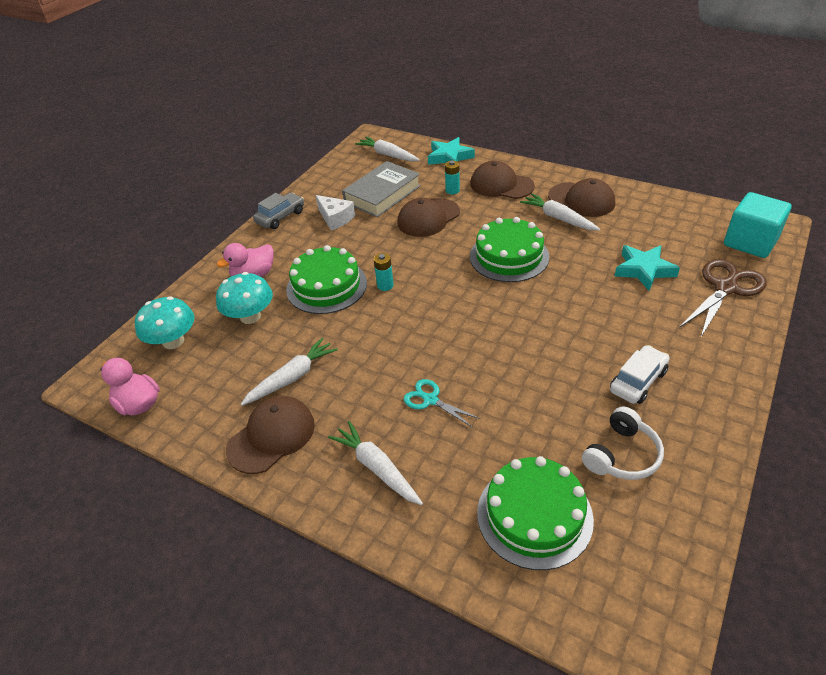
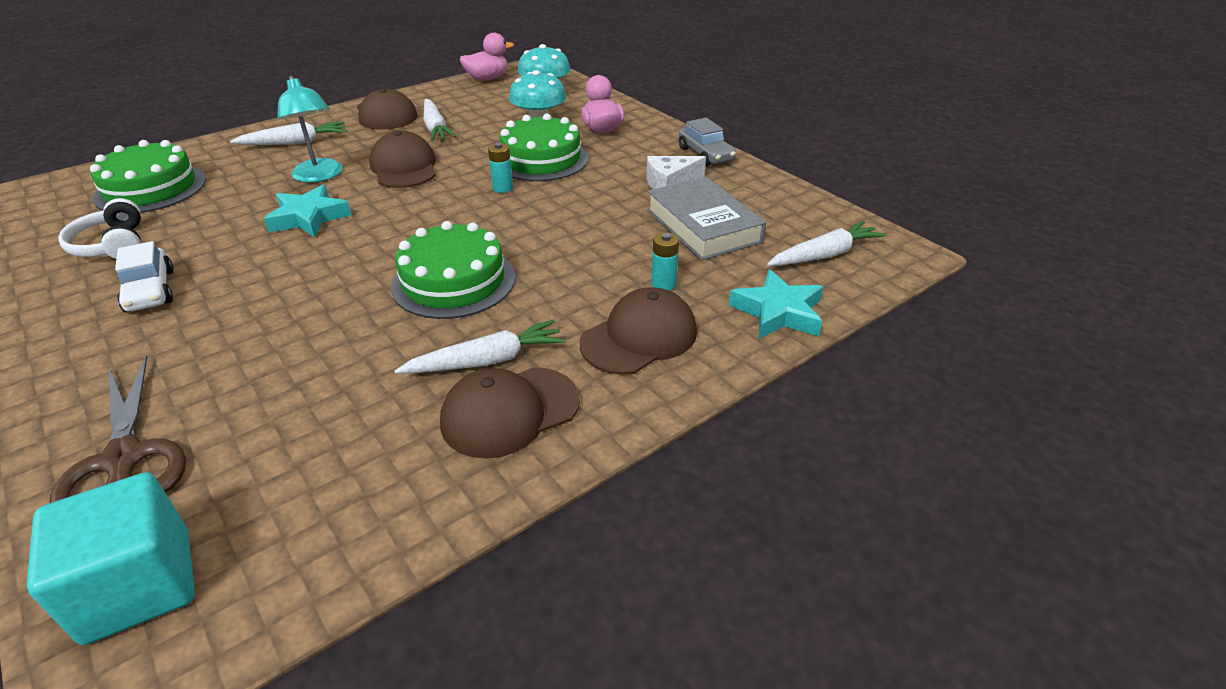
camera: 110 degrees right, 5 degrees down
(428, 218) = (608, 245): brown cap -> brown cap (404, 167)
(430, 400) = (319, 176): turquoise scissors -> turquoise lamp
(644, 270) = (274, 390): turquoise star -> turquoise star (309, 217)

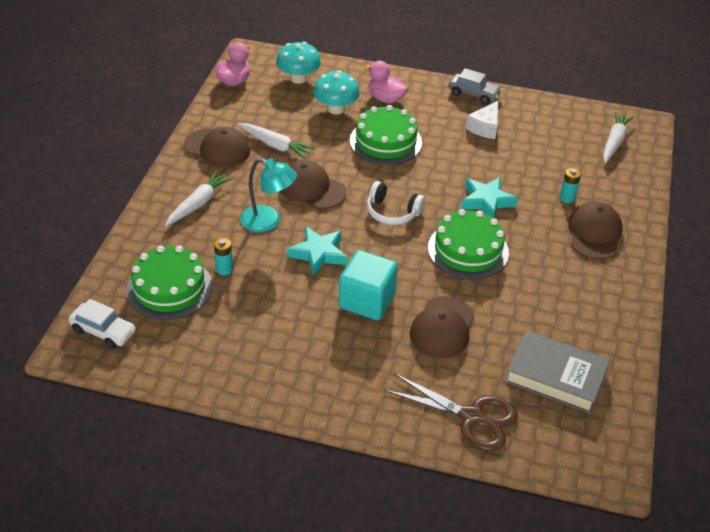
camera: 40 degrees left, 5 degrees up
(112, 245) = (232, 335): white headphones -> white headphones (392, 212)
(139, 585) = (566, 447): turquoise cube -> turquoise cube (367, 301)
(150, 291) = (317, 345): white car -> white car (103, 331)
(487, 361) = (548, 282): white carrot -> none
(503, 188) = (397, 175): turquoise battery -> turquoise battery (224, 269)
(509, 412) = (593, 299): brown cap -> brown cap (442, 327)
(703, 226) = (538, 150): grey book -> grey book (556, 376)
(778, 312) = (633, 188): turquoise star -> turquoise star (486, 201)

